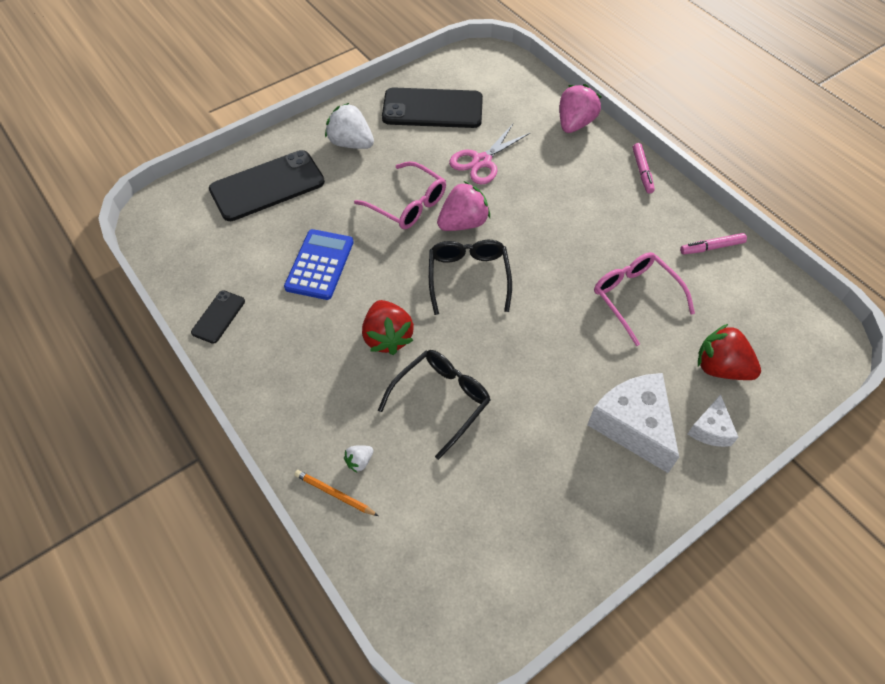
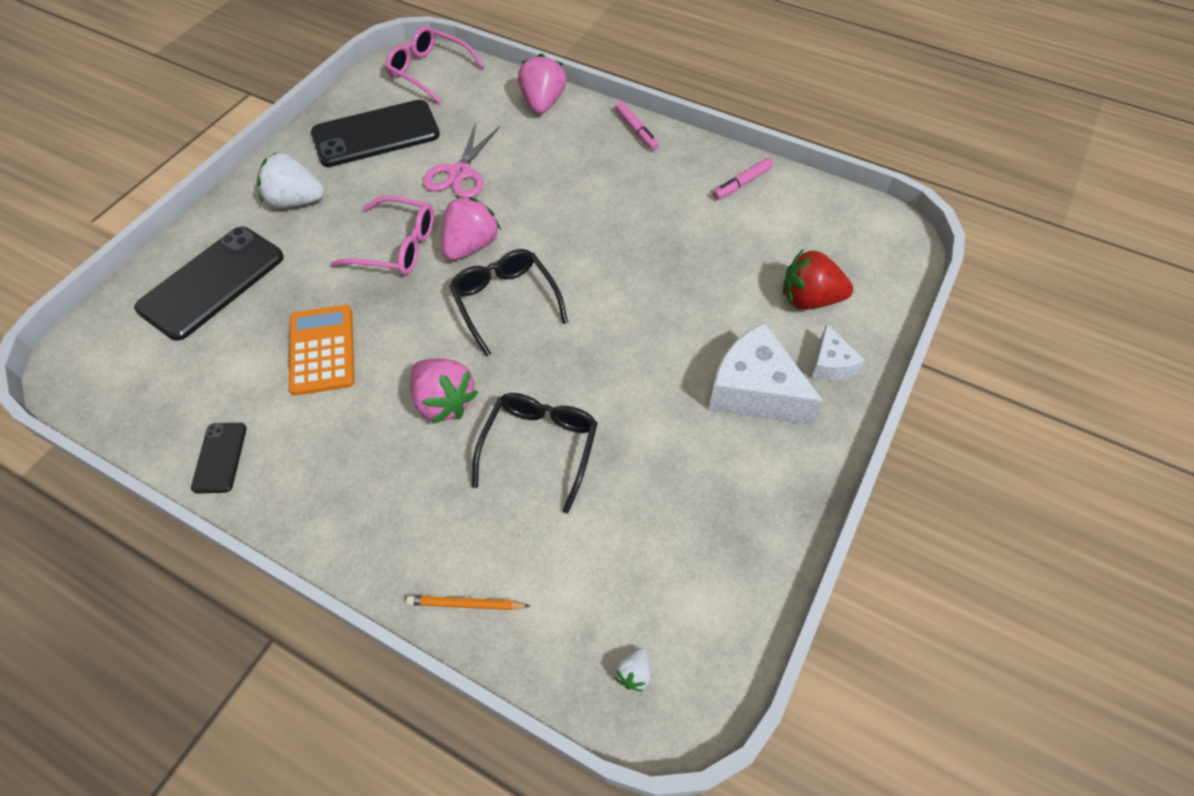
camera: 25 degrees left, 0 degrees up
(319, 265) = (322, 350): blue calculator -> orange calculator
(359, 461) = (478, 554): white strawberry -> white strawberry (633, 673)
(387, 337) = (444, 402): red strawberry -> pink strawberry
(635, 298) = (692, 260): pink glasses -> pink glasses (429, 71)

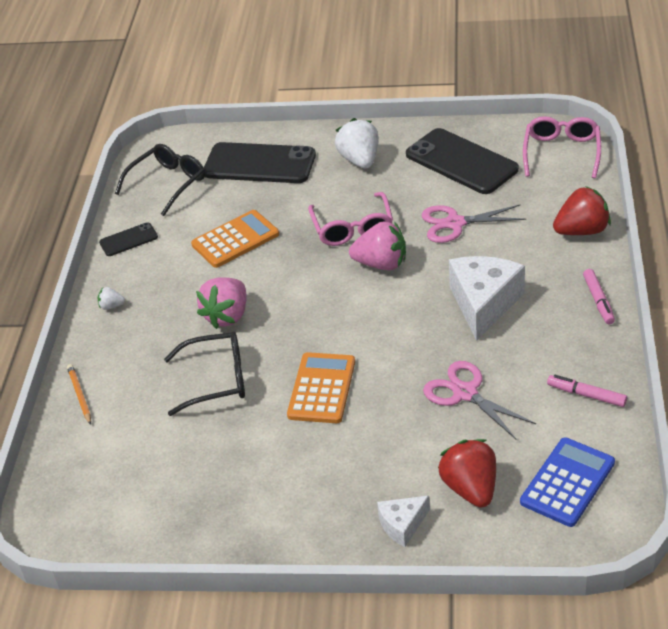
camera: 70 degrees right, 15 degrees down
(505, 302) = (337, 306): black glasses -> black glasses (167, 184)
(542, 103) = (581, 231): pink strawberry -> red strawberry
(615, 359) = (321, 388): none -> orange calculator
(633, 673) = (66, 496): white strawberry -> white strawberry (111, 306)
(636, 130) = (598, 300): pink marker -> pink marker turned 45 degrees counterclockwise
(691, 256) = (465, 393): none -> pink scissors
(754, 391) = (341, 483): white cheese -> white cheese (484, 304)
(834, 236) = (567, 482): none -> blue calculator

